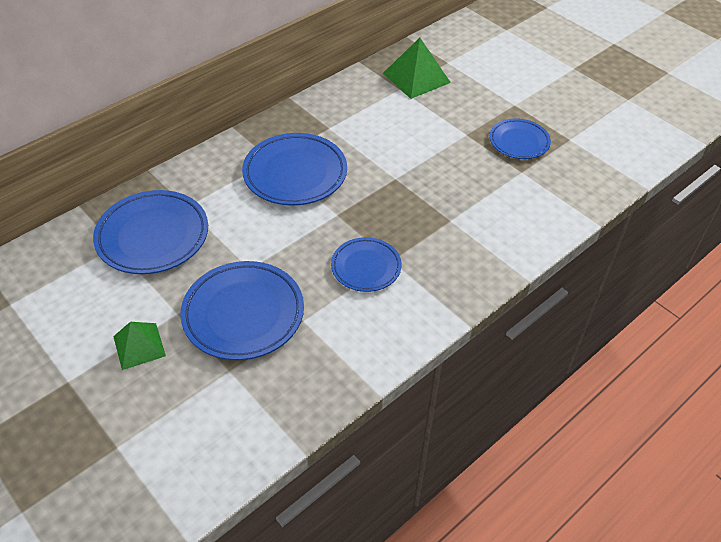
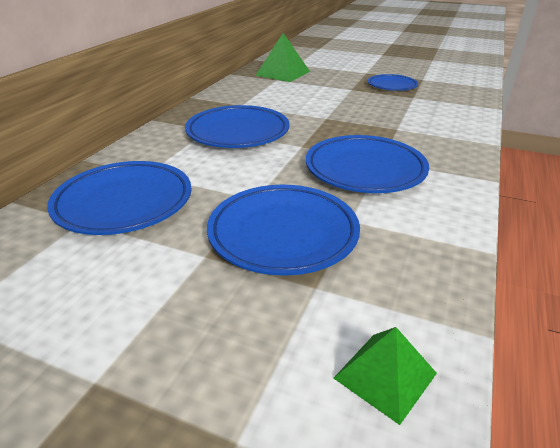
camera: 25 degrees left, 15 degrees down
(139, 346) = (179, 302): green pyramid -> green pyramid (385, 375)
(366, 267) = (365, 169): blue plate -> blue plate, size x1.64

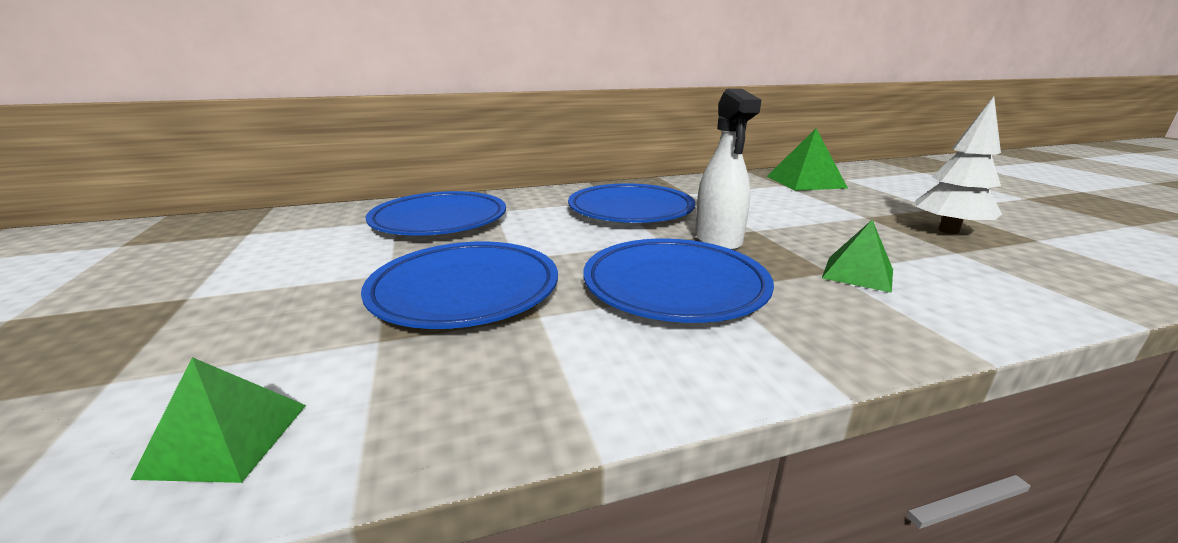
camera: 50 degrees right, 10 degrees down
(324, 132) = (718, 240): none -> white spray bottle
(392, 86) = (948, 231): blue plate -> white tree
(407, 125) = (858, 273): none -> green pyramid

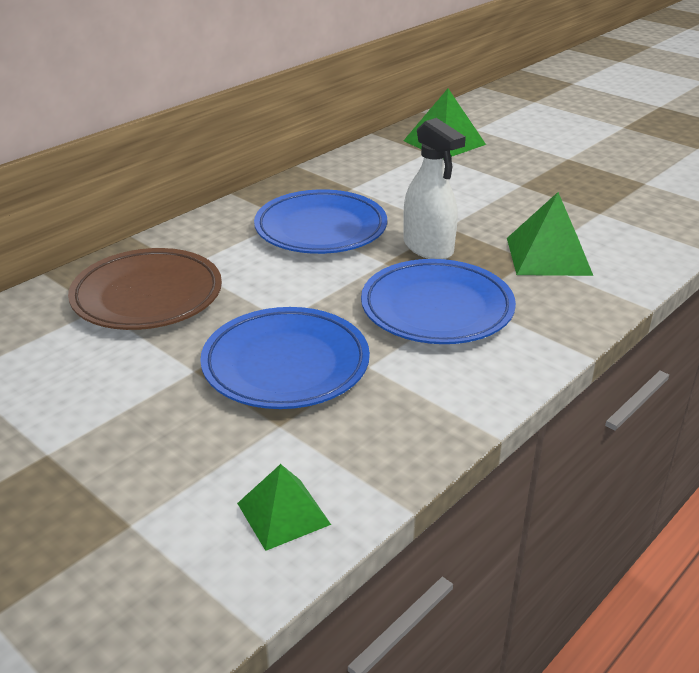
camera: 30 degrees left, 10 degrees up
(439, 221) = (147, 296): blue plate -> brown plate
(858, 273) = (548, 256): green pyramid -> green pyramid, size x1.54
(948, 231) = (586, 188): white tree -> none

